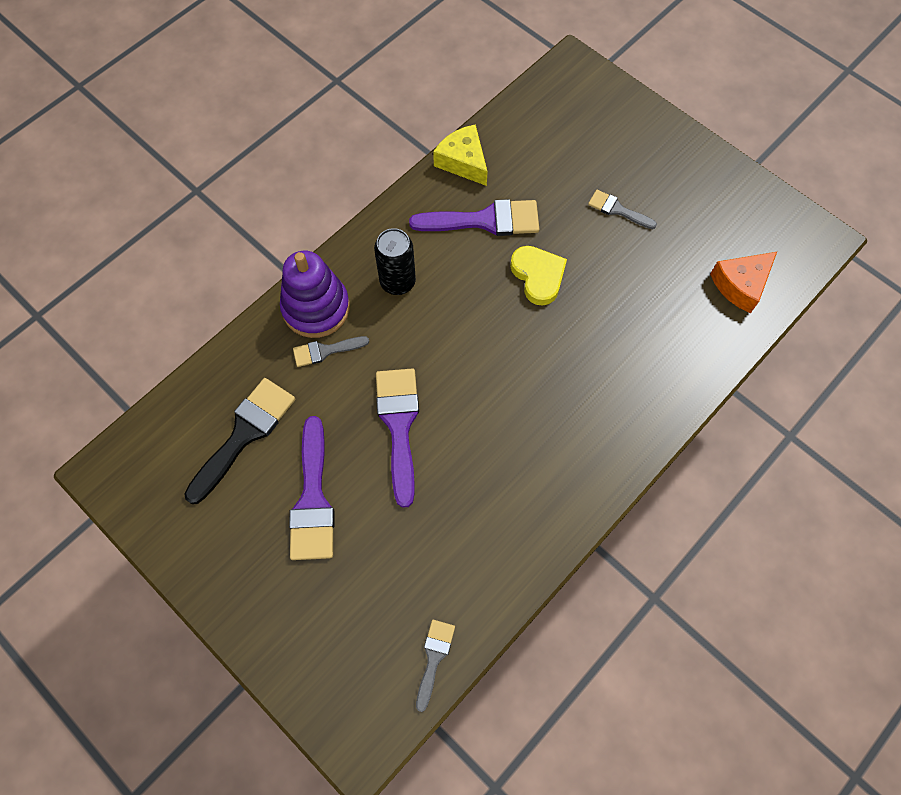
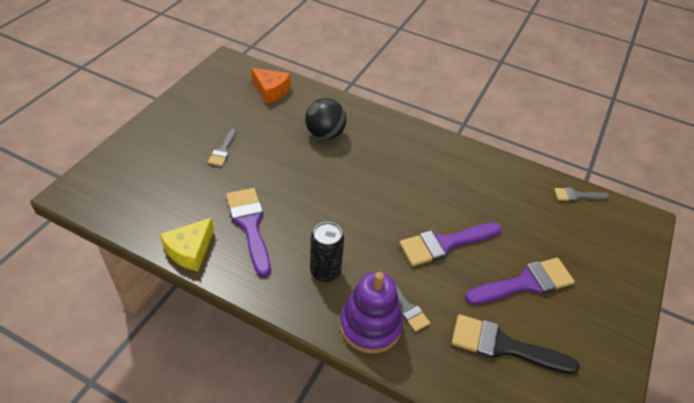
camera: 110 degrees left, 20 degrees down
(538, 276) = (293, 186): yellow heart -> none
(631, 335) = (325, 134): none -> black ball

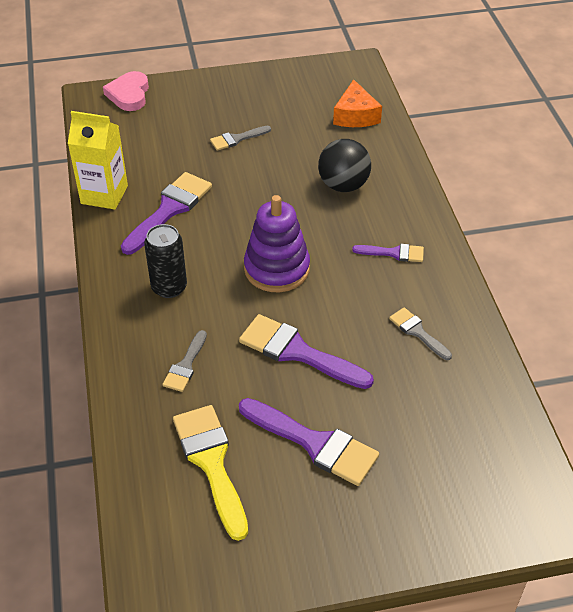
camera: 55 degrees right, 0 degrees up
(100, 172) = (129, 94): none -> pink heart
(190, 250) = (104, 194): yellow cheese -> yellow carton
(370, 326) = (139, 351): purple stacking toy -> purple stacking toy (277, 269)
(404, 152) = (393, 253): none -> purple brush
(503, 346) = (211, 463): black brush -> yellow brush
(577, 196) = (513, 432): grey brush -> grey brush (418, 332)

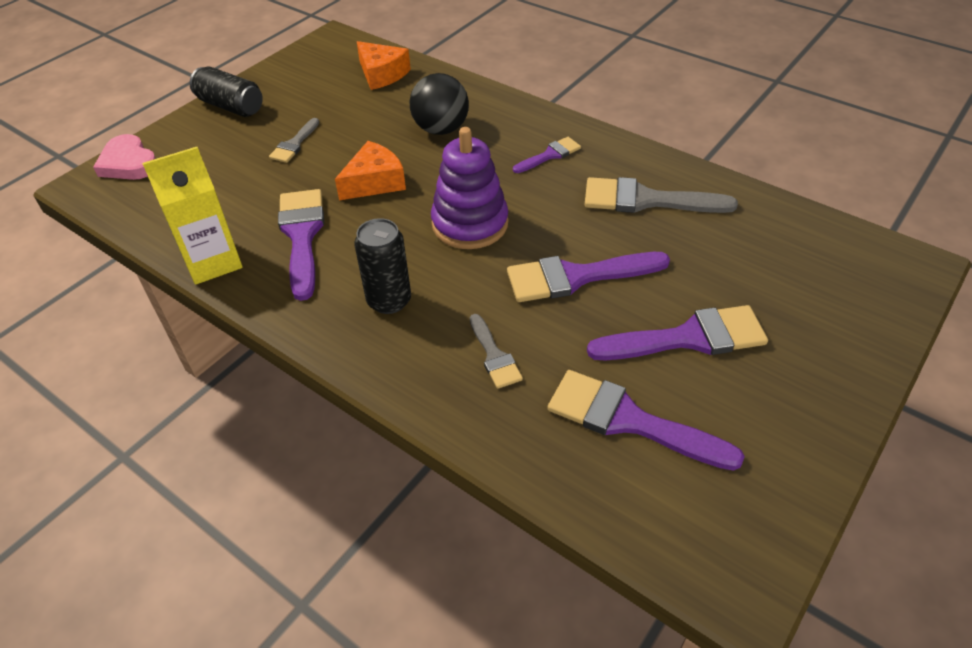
camera: 40 degrees left, 0 degrees up
(211, 463) = (629, 420): yellow brush -> purple brush
(230, 85) = (231, 106): none -> black can
(253, 199) = (374, 182): none -> orange cheese
(418, 332) = (646, 200): grey brush -> grey brush, size x1.82

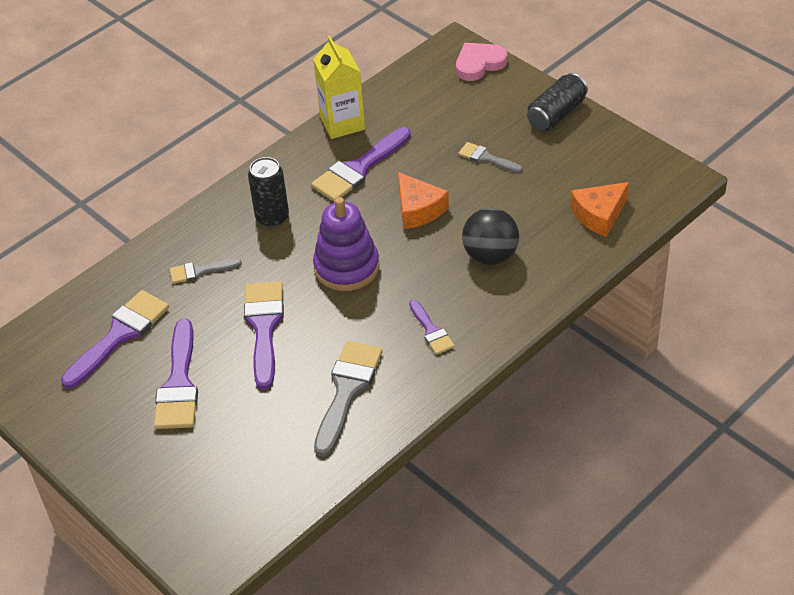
camera: 100 degrees right, 0 degrees up
(302, 236) = (359, 169): purple brush -> purple brush turned 135 degrees clockwise

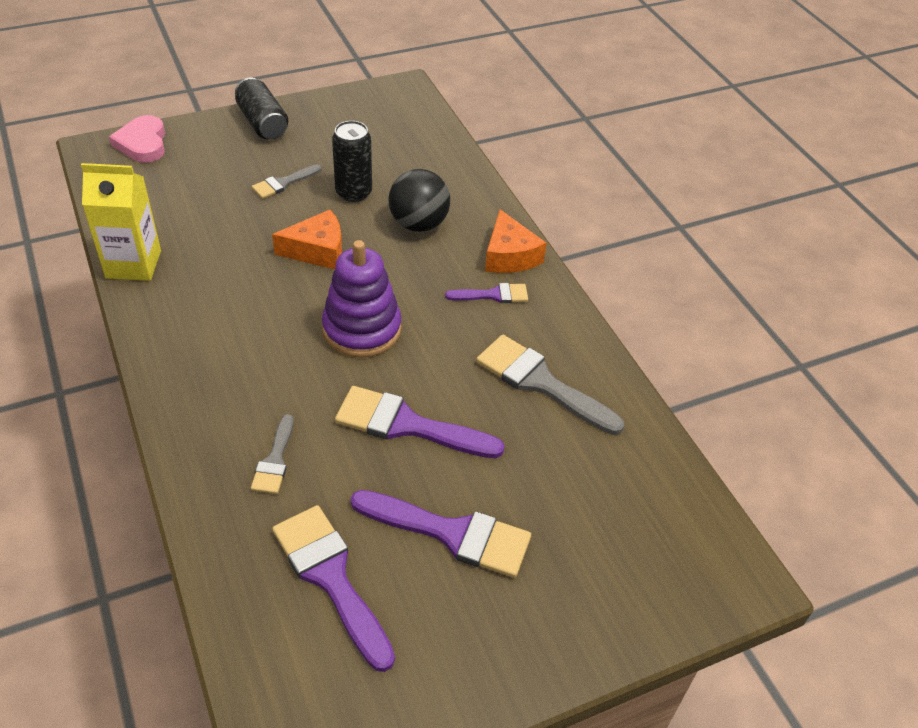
camera: 75 degrees left, 0 degrees up
(272, 217) = (235, 367): black can -> black can (353, 192)
(359, 169) = (218, 274): purple brush -> none
(599, 215) = (415, 144): orange cheese -> orange cheese (509, 256)

